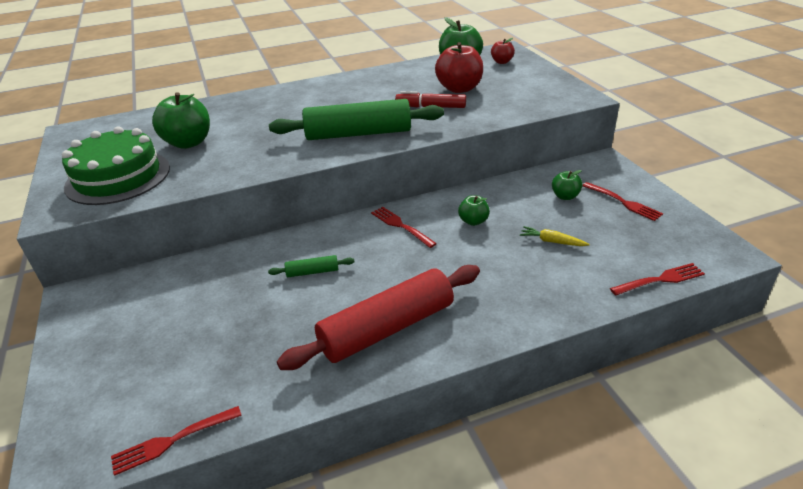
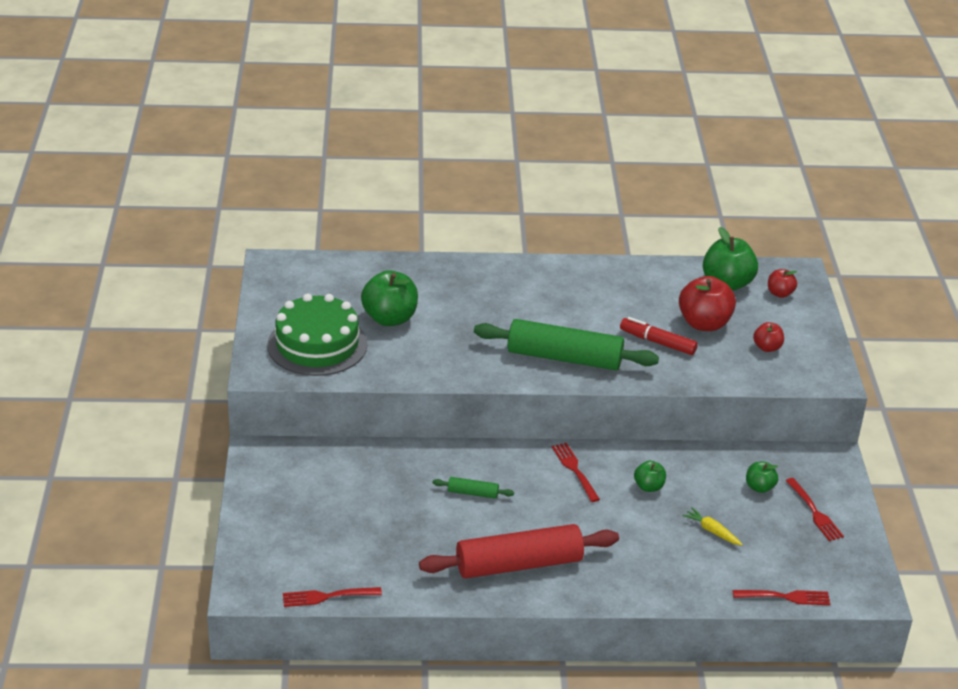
camera: 15 degrees right, 0 degrees up
(518, 91) = (767, 347): none -> red apple

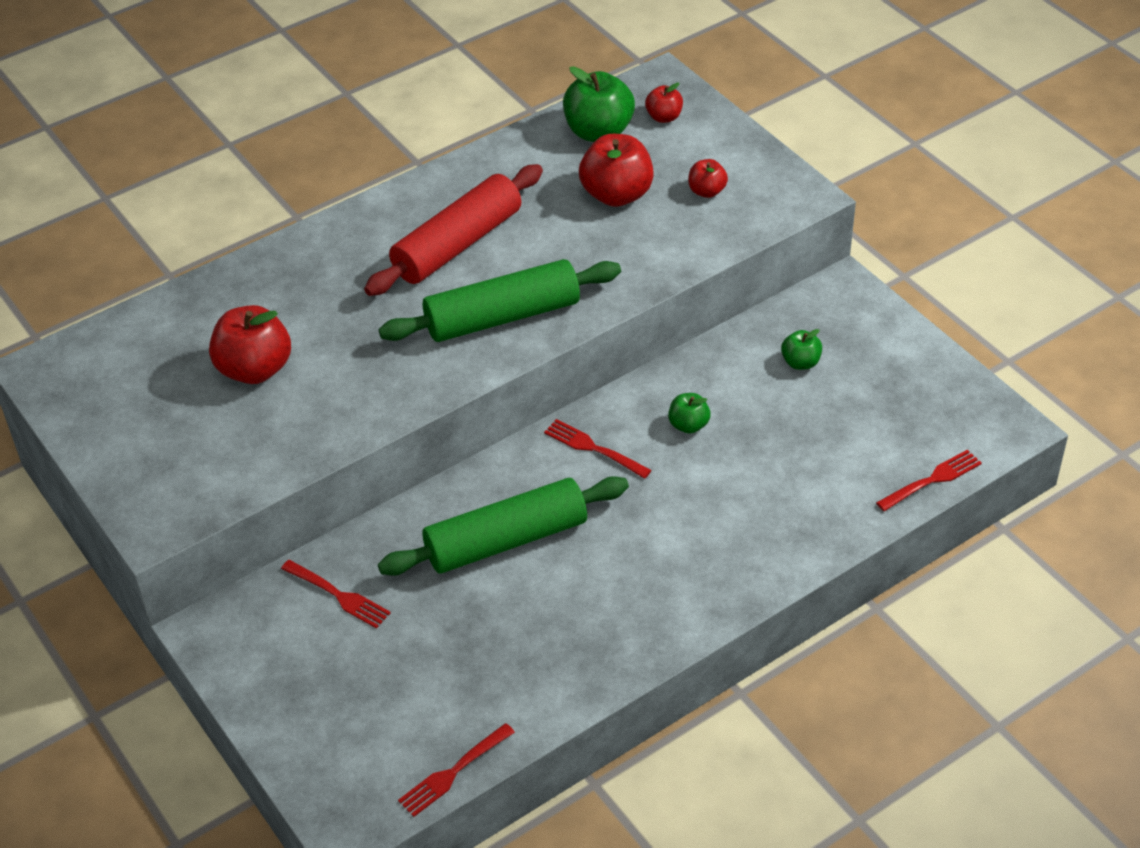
camera: 30 degrees left, 10 degrees up
(317, 344) = (195, 451): green cake -> none
(390, 318) = (254, 369): green apple -> red apple
(472, 493) = (506, 541): green rolling pin -> green rolling pin, size x2.37
(519, 564) = (632, 602): red rolling pin -> red rolling pin (458, 245)
(658, 342) = (587, 244): red marker -> none
(712, 531) = (797, 443): yellow carrot -> none
(814, 512) = (877, 362): red fork -> red fork (337, 595)

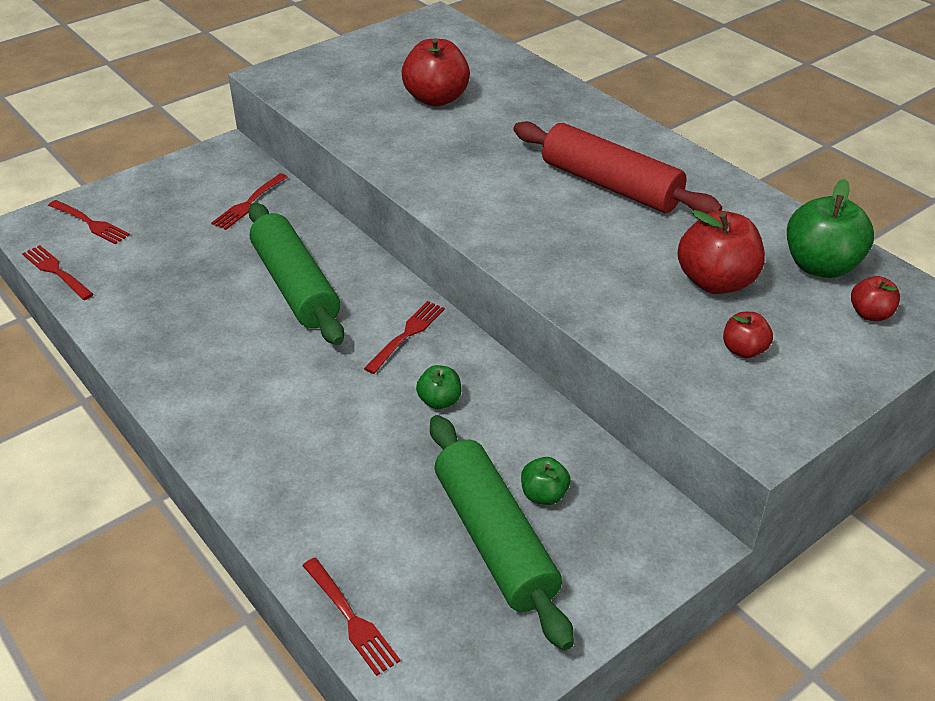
camera: 85 degrees right, 5 degrees down
(354, 756) = (89, 223): none -> red fork
(502, 317) = (511, 216): green rolling pin -> green rolling pin (494, 539)

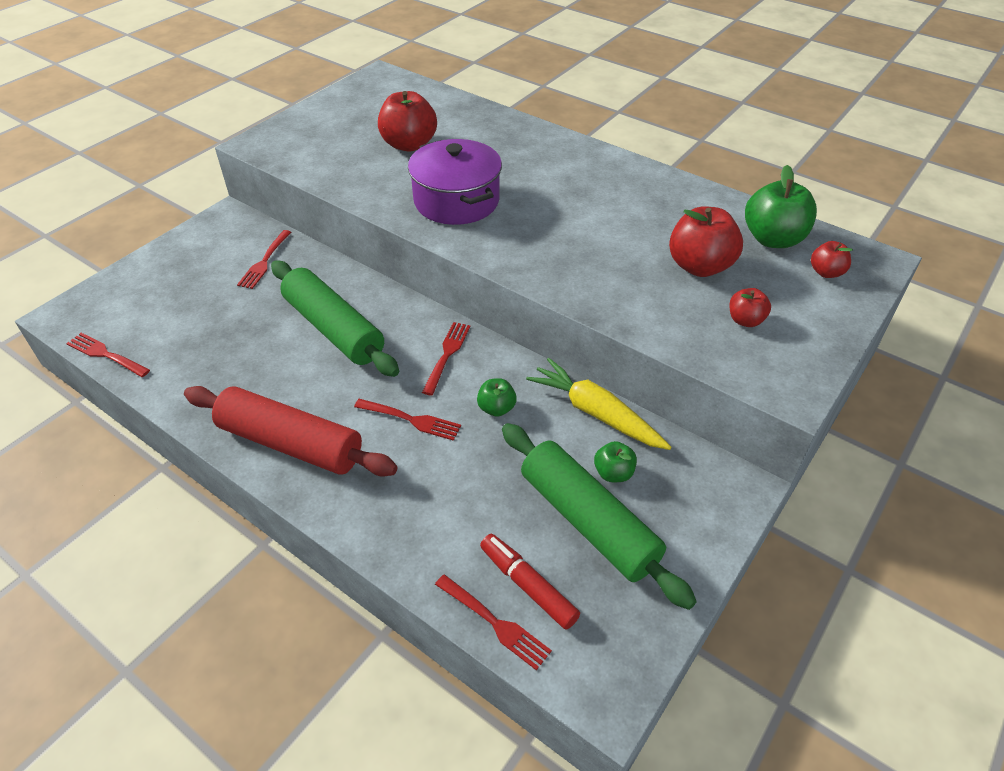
camera: 15 degrees left, 5 degrees up
(89, 223) = (122, 303): red fork -> red fork (410, 419)
(401, 590) = (528, 586): none -> red marker
(464, 167) = (456, 201): none -> purple pot
(550, 427) = (596, 413): none -> yellow carrot
(610, 185) = (583, 198): red rolling pin -> red rolling pin (290, 443)

